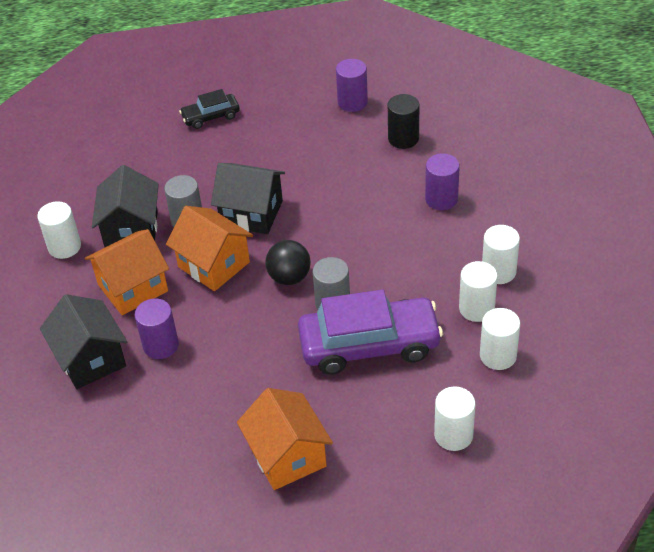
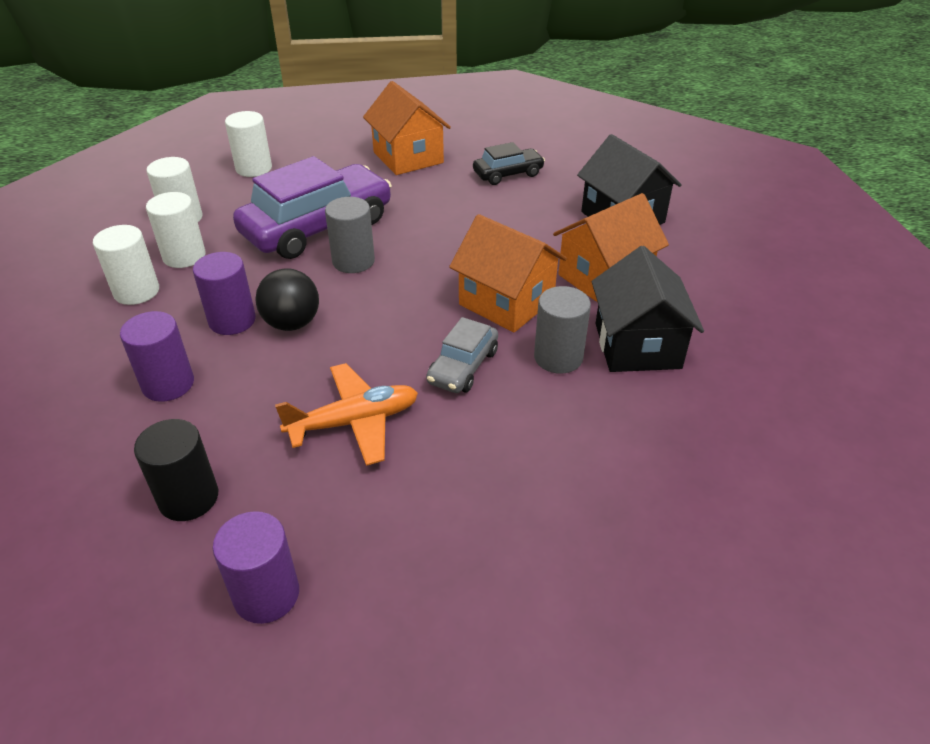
camera: 175 degrees right, 5 degrees down
(64, 247) = (722, 324): white cylinder -> none
(161, 345) = (549, 227): purple cylinder -> purple cylinder (232, 321)
(211, 116) = (569, 560): black car -> black car (508, 174)
(251, 213) = (463, 366): black house -> grey car
(289, 277) = (405, 288): black ball -> black ball (292, 323)
(319, 178) = (354, 422): none -> orange plane
(369, 345) = (317, 227): purple car -> purple car turned 150 degrees clockwise

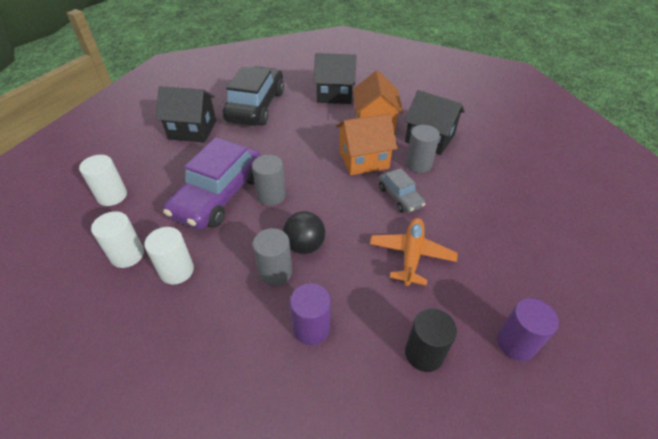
camera: 55 degrees left, 5 degrees up
(136, 291) = (191, 312): white cylinder -> none
(232, 321) = (275, 272): purple cylinder -> grey cylinder
(317, 227) = (219, 195): purple car -> purple car turned 150 degrees counterclockwise
(408, 157) = (192, 130): orange house -> black house
(508, 174) = (256, 106): black car -> black car, size x2.00

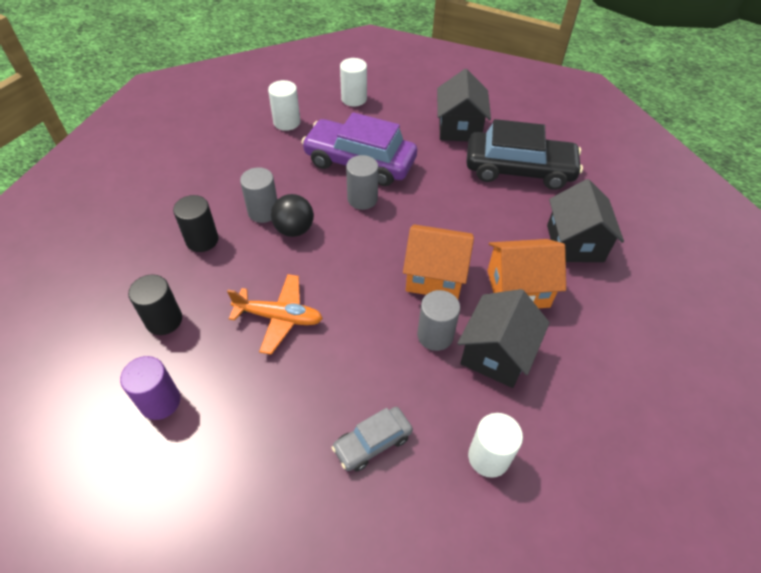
camera: 85 degrees right, 5 degrees up
(177, 270) = (269, 152): white cylinder -> white cylinder (488, 457)
(311, 328) = (202, 240): purple cylinder -> black cylinder
(363, 159) = (435, 276): orange house -> orange house turned 60 degrees counterclockwise
(400, 197) = (370, 311): grey car -> grey car (372, 442)

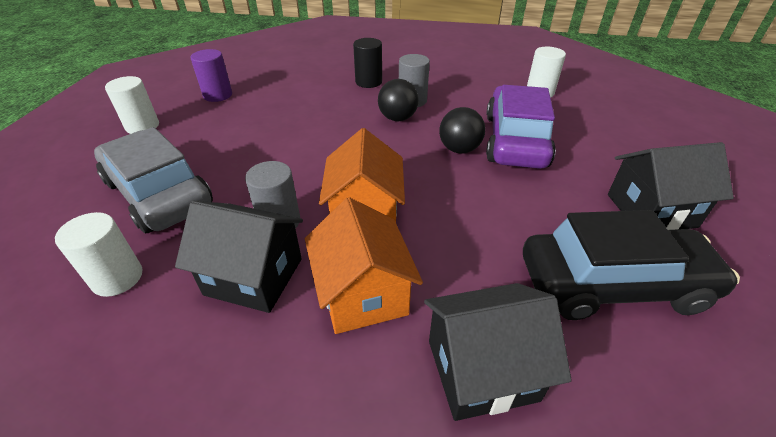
camera: 80 degrees right, 10 degrees down
(164, 320) = (287, 83): black cylinder -> none
(279, 317) = (294, 127): orange plane -> none
(354, 99) = (618, 123): white cylinder -> white cylinder (142, 126)
(362, 199) = (459, 149): grey cylinder -> black ball
(372, 442) = (159, 194): grey car -> grey car, size x2.00
(519, 170) = (613, 284): black car -> black car turned 90 degrees counterclockwise

